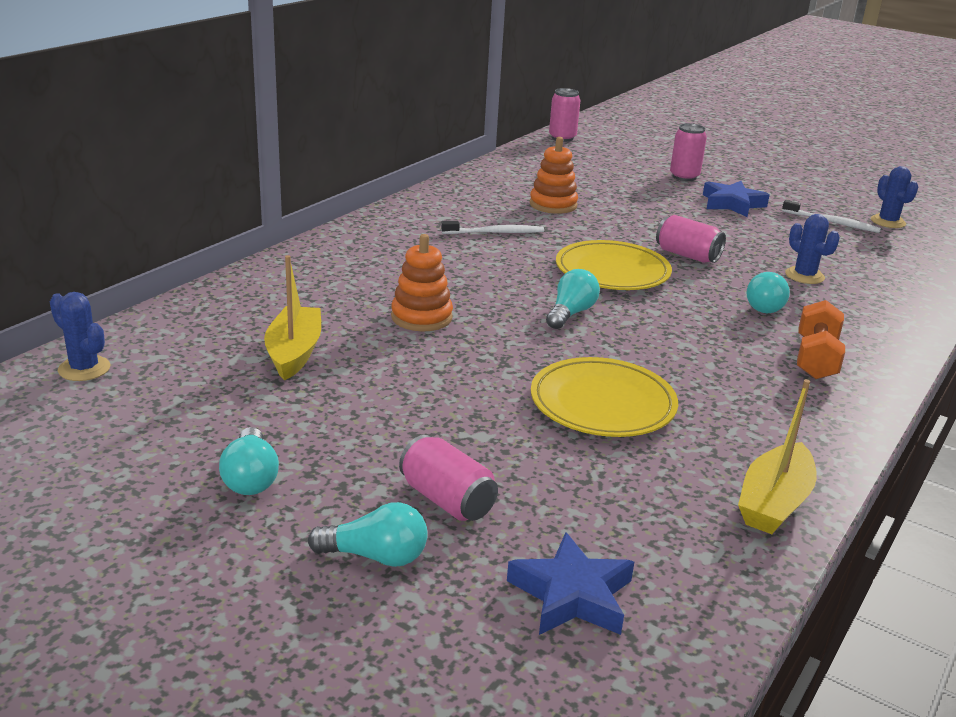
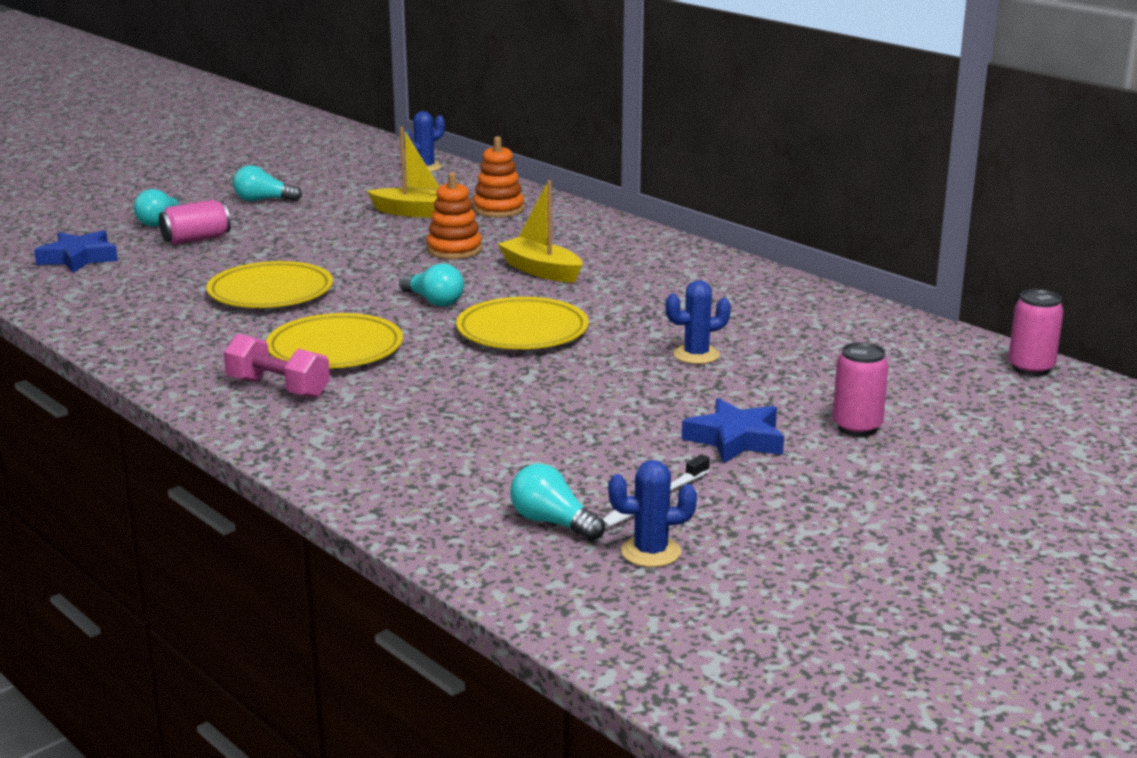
camera: 105 degrees right, 5 degrees down
(495, 232) = (643, 292): white toothbrush -> none
(553, 205) = (730, 328): orange stacking toy -> orange stacking toy (498, 209)
(687, 255) = (555, 375): pink can -> none
(715, 345) = (335, 349): none -> yellow plate
(766, 306) = (404, 391): turquoise light bulb -> turquoise light bulb (552, 522)
(774, 502) = (97, 324): yellow boat -> yellow boat (541, 271)
(804, 276) = (472, 431): blue cactus -> blue cactus (696, 355)
(815, 359) = (278, 388): orange dumbbell -> pink dumbbell

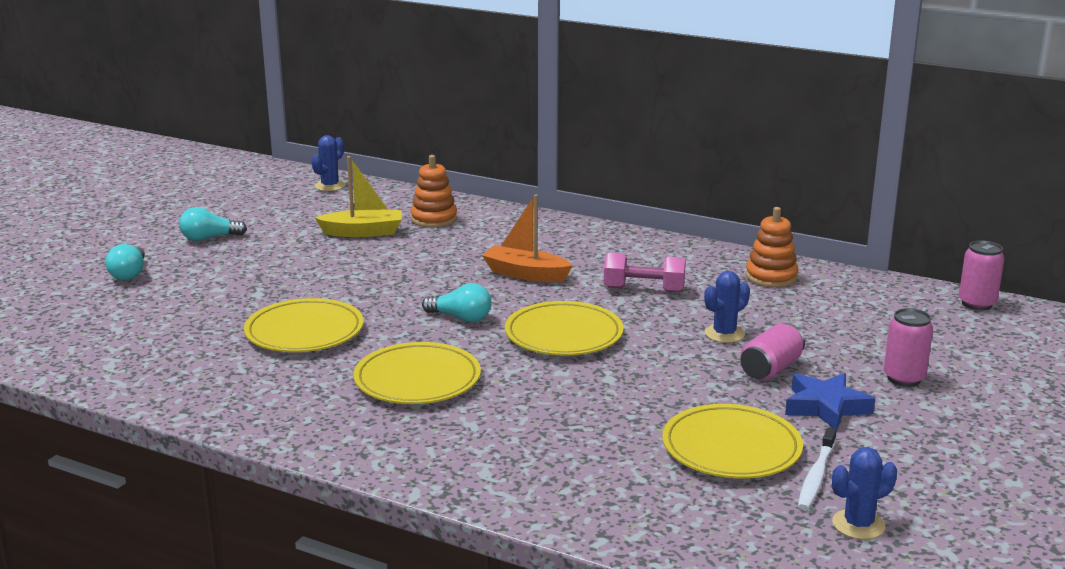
camera: 20 degrees left, 0 degrees up
(79, 258) = (82, 325): blue star -> none
(196, 239) = (182, 288): pink can -> pink can (771, 369)
(278, 388) = (403, 428): pink dumbbell -> pink dumbbell (644, 290)
(454, 250) = (432, 264): orange stacking toy -> orange stacking toy (771, 277)
(541, 271) = (526, 274): yellow boat -> orange boat
(552, 522) = (757, 514): turquoise light bulb -> none
(589, 459) = (731, 448): none -> yellow plate

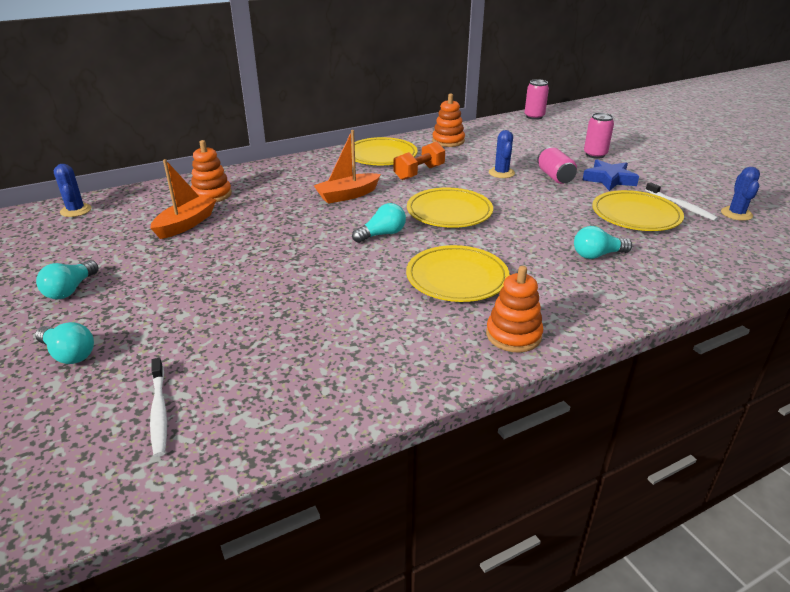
camera: 55 degrees left, 10 degrees up
(92, 330) = (159, 411): none -> white toothbrush
(304, 332) = (323, 299): yellow plate -> yellow plate (381, 155)
(339, 436) = (513, 335): none -> orange stacking toy
(363, 232) = (186, 224): yellow boat -> orange boat
(574, 445) = (597, 255): none -> turquoise light bulb
(644, 290) = (419, 173): pink dumbbell -> orange dumbbell

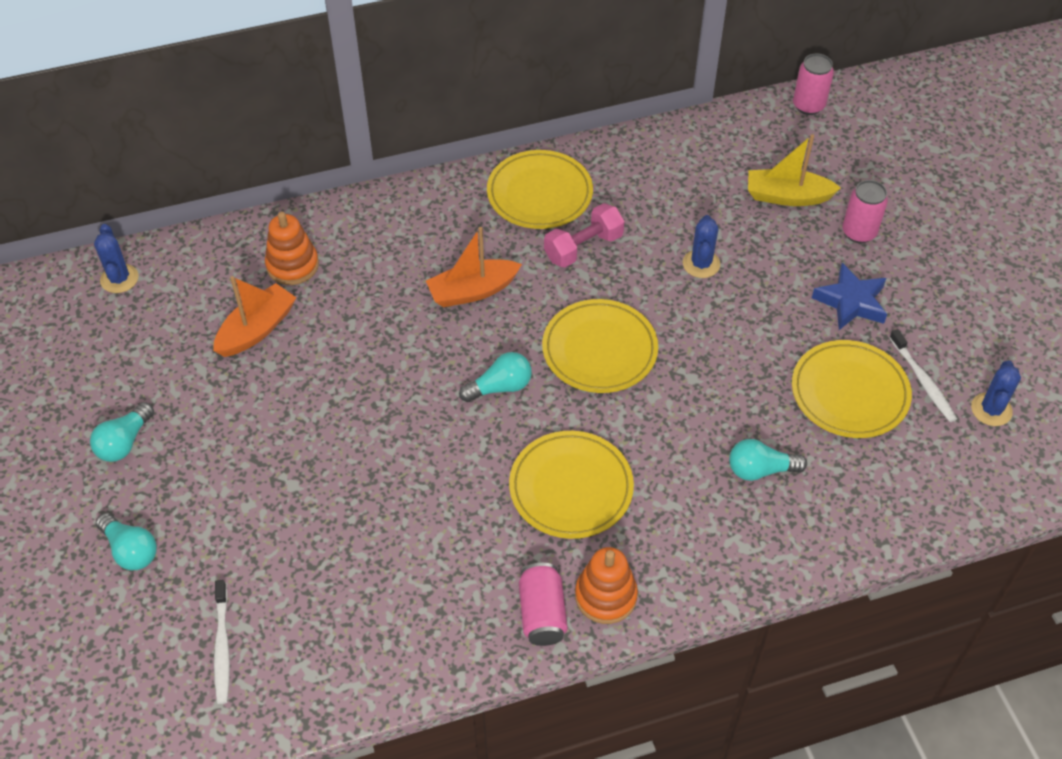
camera: 10 degrees right, 20 degrees up
(419, 173) = (583, 247): orange dumbbell -> pink dumbbell
(448, 141) = (649, 165): orange stacking toy -> none
(541, 146) = (787, 196): none -> yellow boat
(555, 177) = (775, 284): pink can -> pink can (542, 613)

